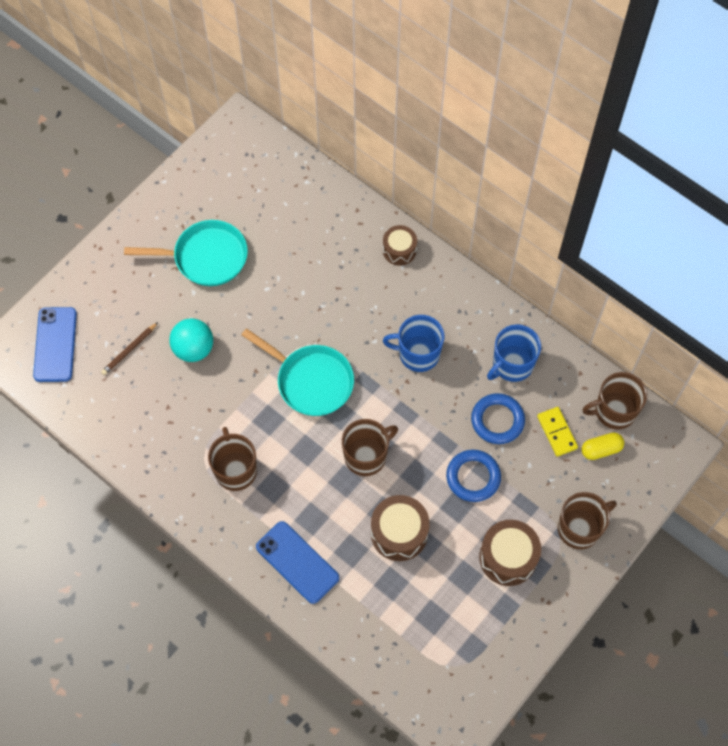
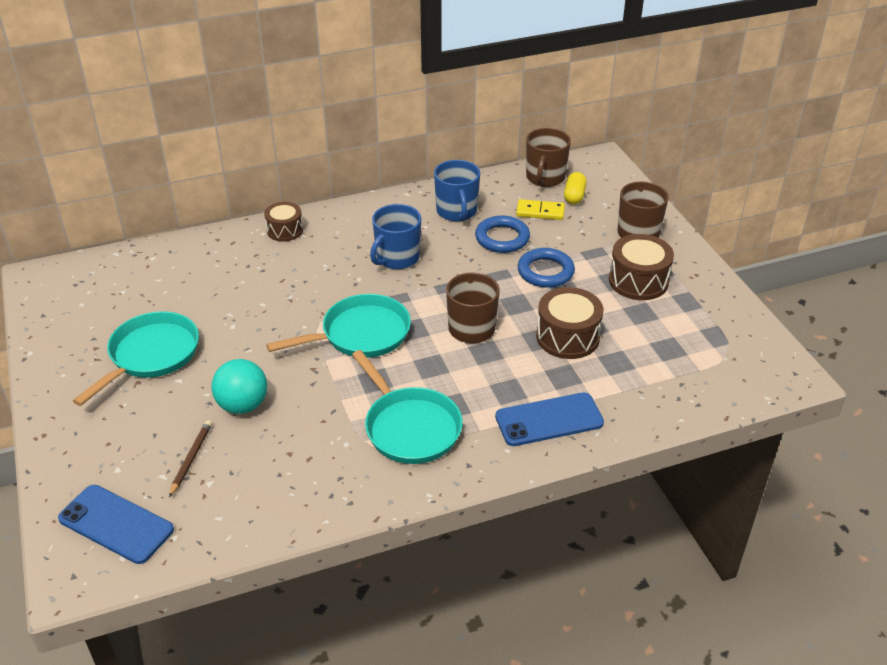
camera: 60 degrees left, 25 degrees down
(129, 350) = (191, 458): brown pencil -> brown pencil turned 150 degrees counterclockwise
(235, 470) = (409, 427): brown mug -> turquoise pan

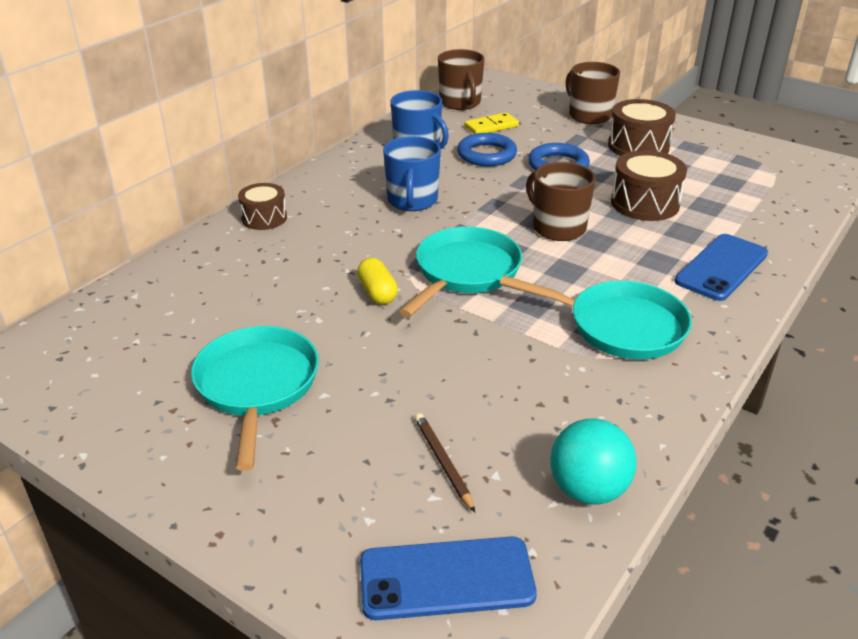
camera: 35 degrees left, 5 degrees down
(242, 405) = (430, 384): turquoise ball -> turquoise ball (588, 490)
(574, 196) = (503, 108): yellow capsule -> yellow capsule (377, 292)

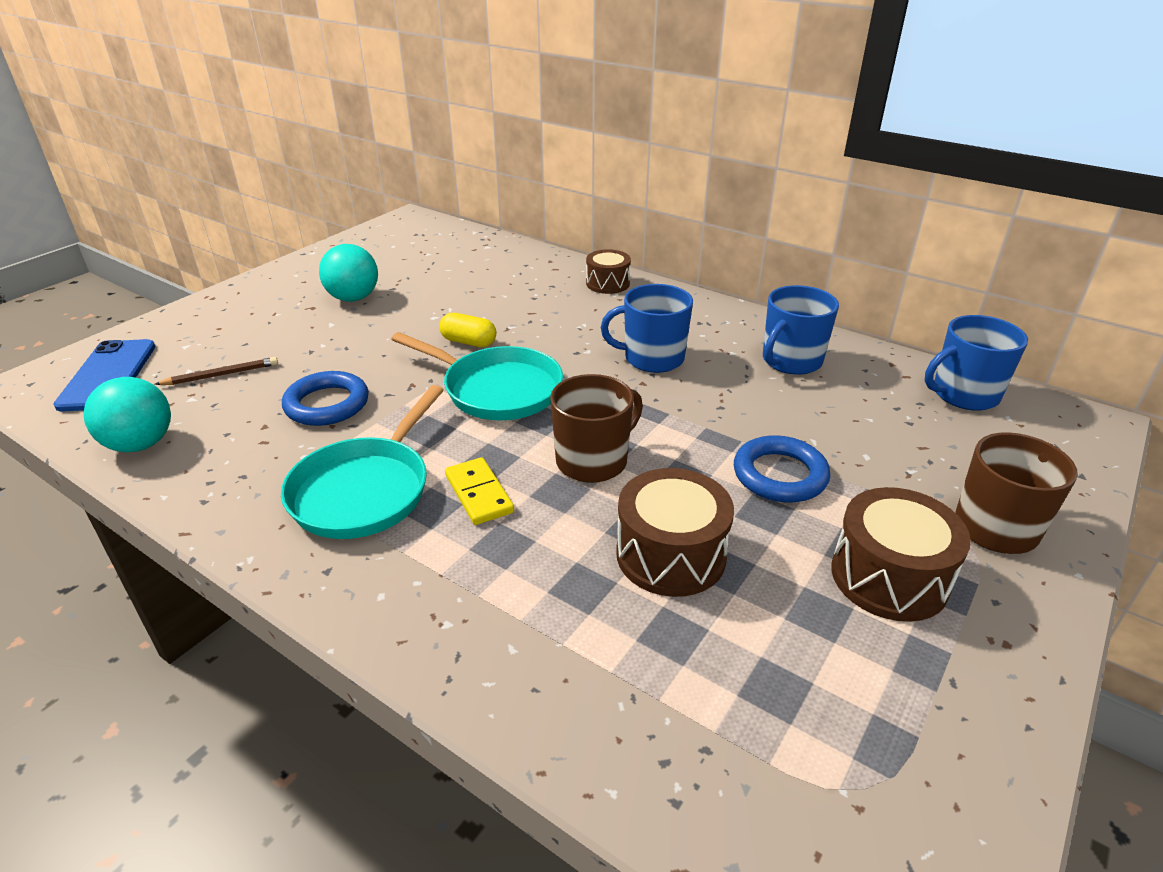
camera: 90 degrees right, 0 degrees up
(257, 386) = (353, 298): turquoise pan -> turquoise ball
(377, 292) = (469, 342): yellow capsule -> yellow capsule turned 45 degrees clockwise
(460, 103) = (963, 394): brown mug -> blue mug
(486, 154) = (793, 412): blue ring -> blue ring (327, 404)
(491, 126) = (891, 419): yellow domino -> yellow domino (478, 494)
(721, 267) = (475, 612): blue phone -> none

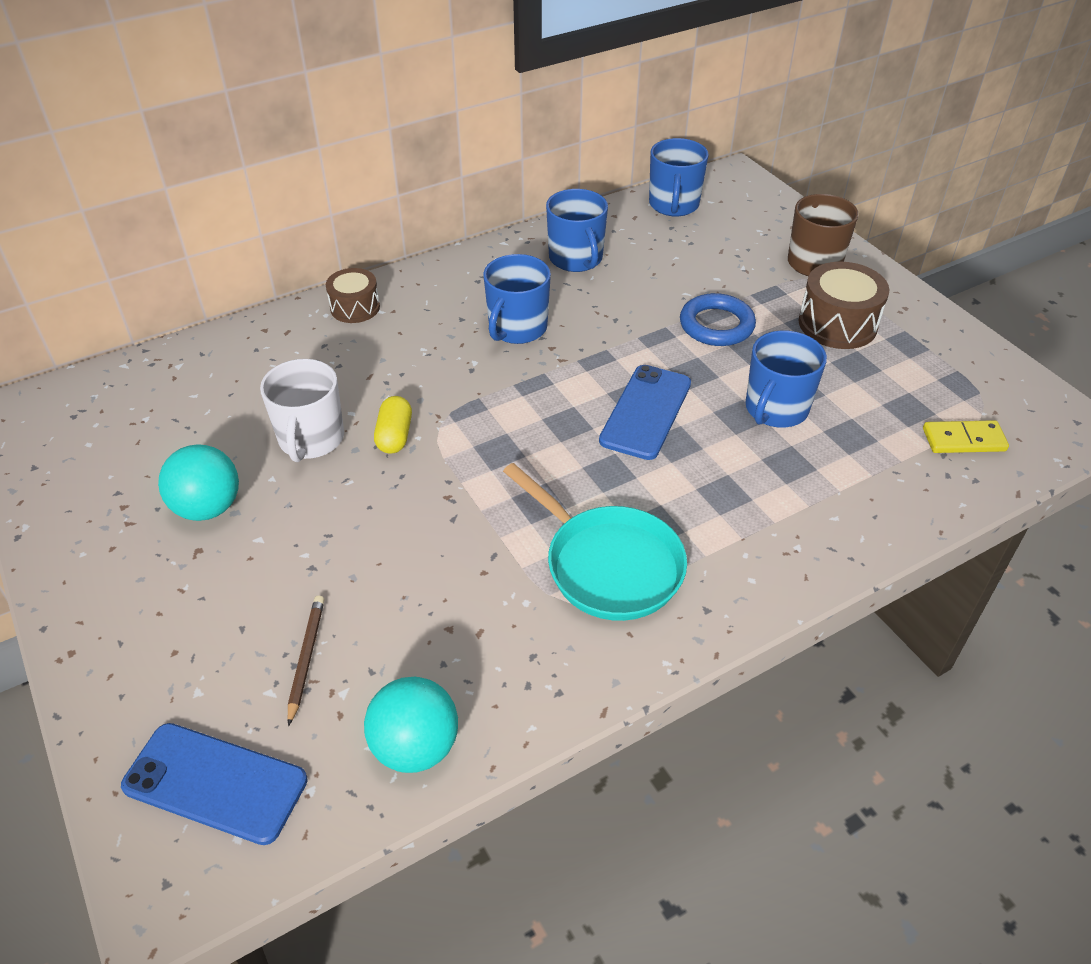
camera: 65 degrees left, 10 degrees up
(327, 404) = (440, 570): blue ring -> none
(443, 312) = (311, 439): none -> white mug
(469, 342) = (394, 436): yellow capsule -> yellow capsule turned 45 degrees counterclockwise
(478, 494) = (653, 491): yellow domino -> yellow domino (963, 440)
(496, 389) = (499, 439): turquoise pan -> none
(593, 461) = (646, 412): brown mug -> blue phone
(671, 555) = (775, 409): brown drum -> blue mug

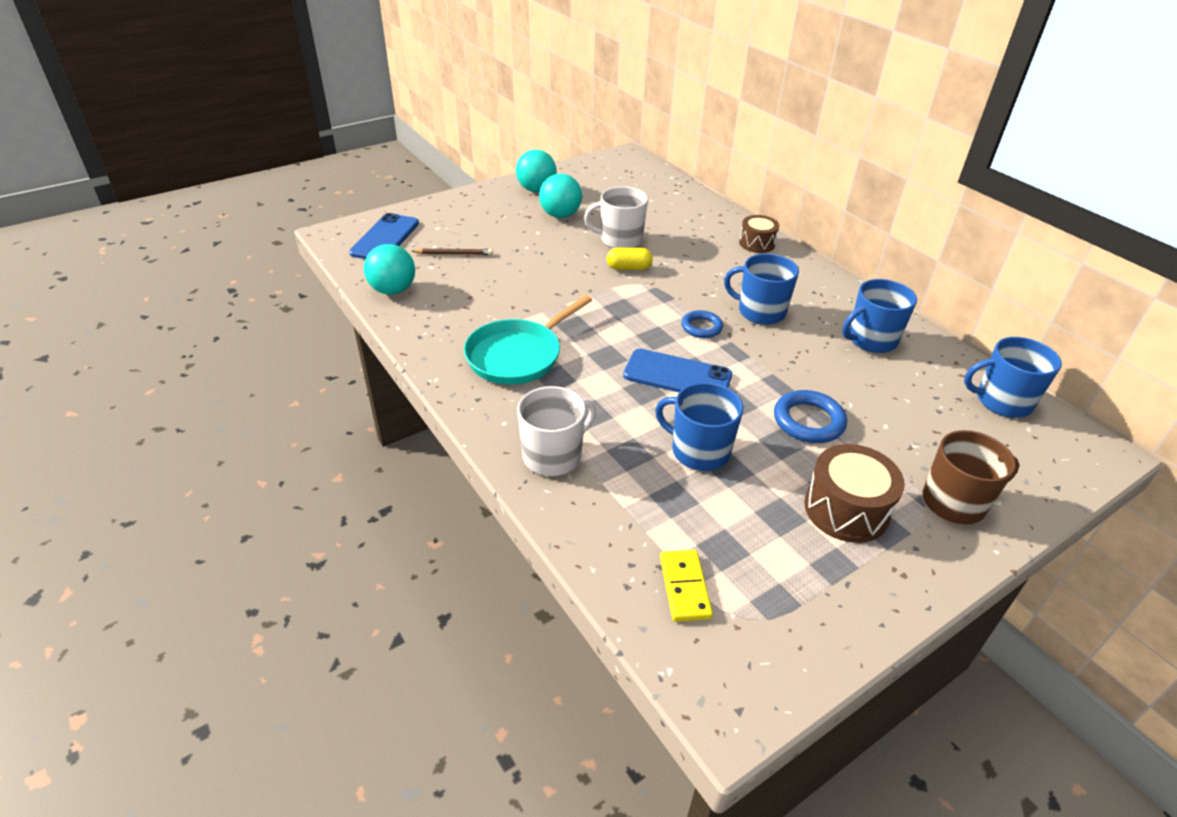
camera: 85 degrees right, 5 degrees down
(98, 538) = (536, 190): none -> turquoise ball
(547, 381) = (701, 327): none -> blue ring
(804, 531) = (553, 455): none -> white mug

